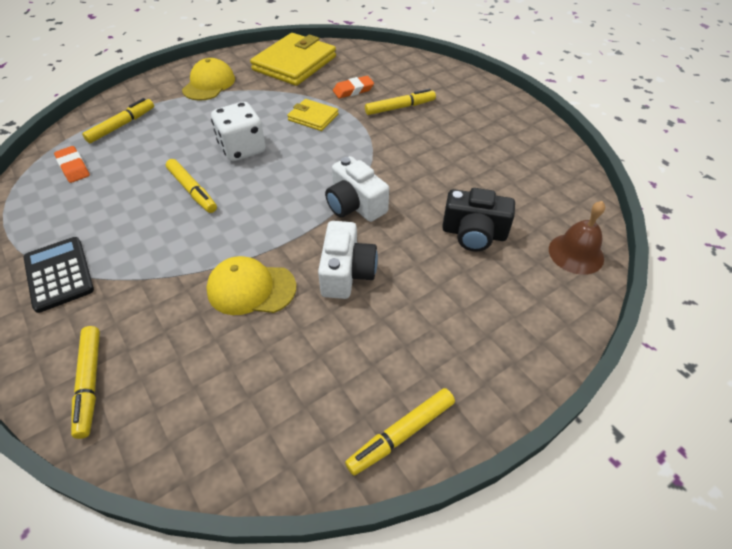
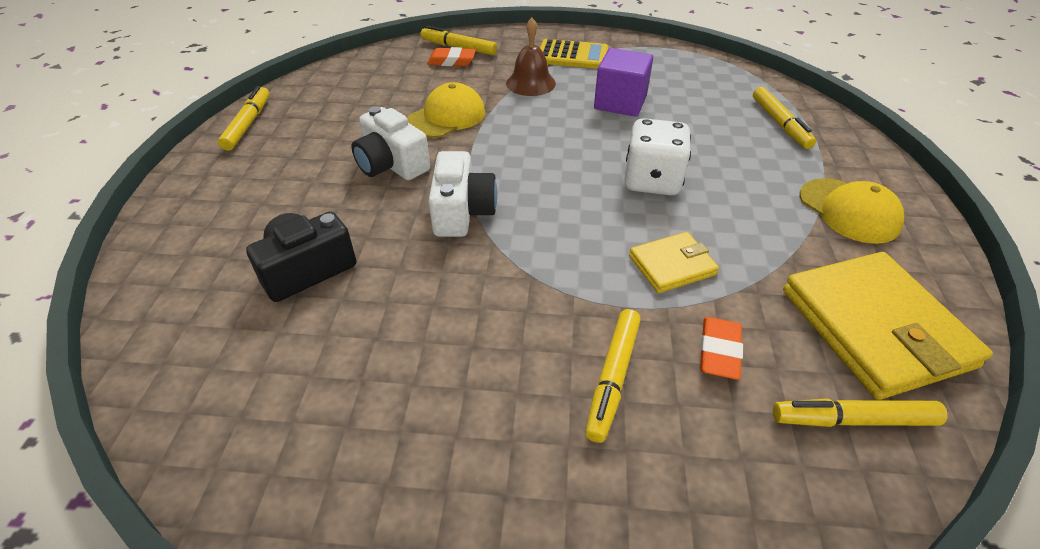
camera: 130 degrees right, 5 degrees down
(59, 274) = (572, 55): black calculator -> yellow calculator
(73, 167) = (717, 85): orange eraser -> orange eraser (451, 61)
(143, 203) = (620, 102): none -> purple cube
(192, 190) = (609, 129): yellow marker -> yellow marker (852, 419)
(355, 205) = (462, 212): white camera -> white camera turned 90 degrees clockwise
(576, 253) = (162, 329): brown bell -> brown bell (530, 83)

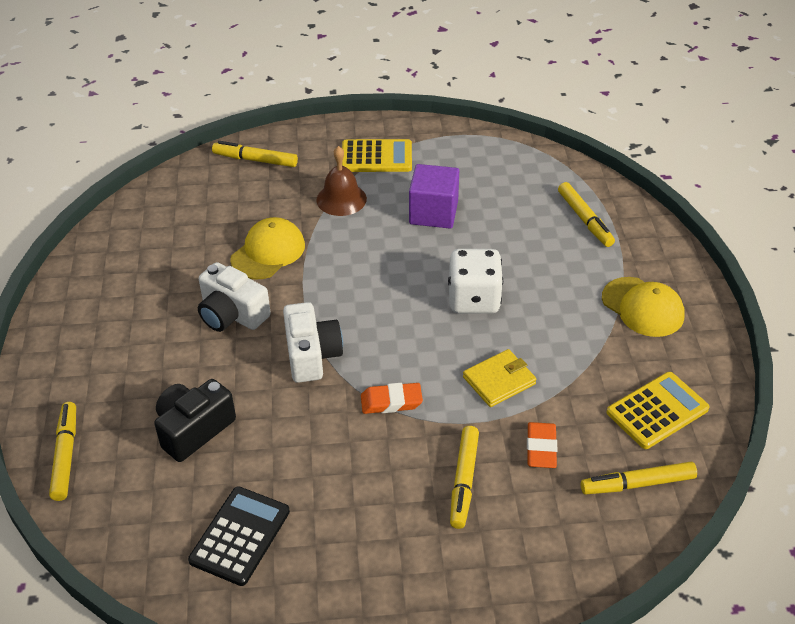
camera: 10 degrees left, 0 degrees up
(248, 124) = (73, 287): yellow marker -> yellow marker (66, 455)
(310, 403) = (240, 536): none -> black calculator
(451, 61) = (253, 180): orange eraser -> orange eraser (391, 402)
(875, 327) = (657, 411): yellow wallet -> yellow calculator

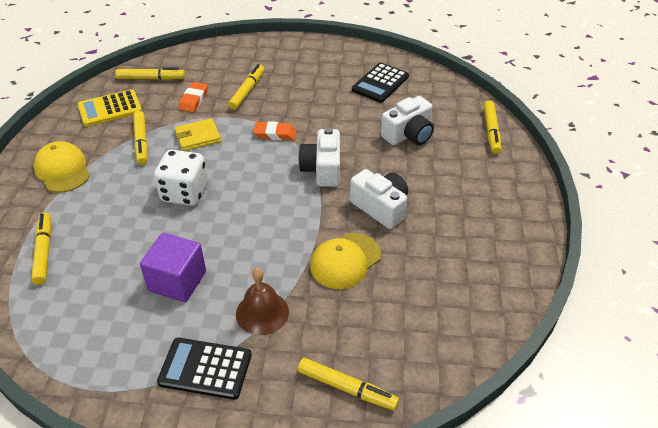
camera: 170 degrees left, 0 degrees up
(194, 429) = (408, 135): black camera -> white camera
(376, 157) = (205, 368): yellow calculator -> black calculator
(572, 361) = (141, 141): none -> yellow marker

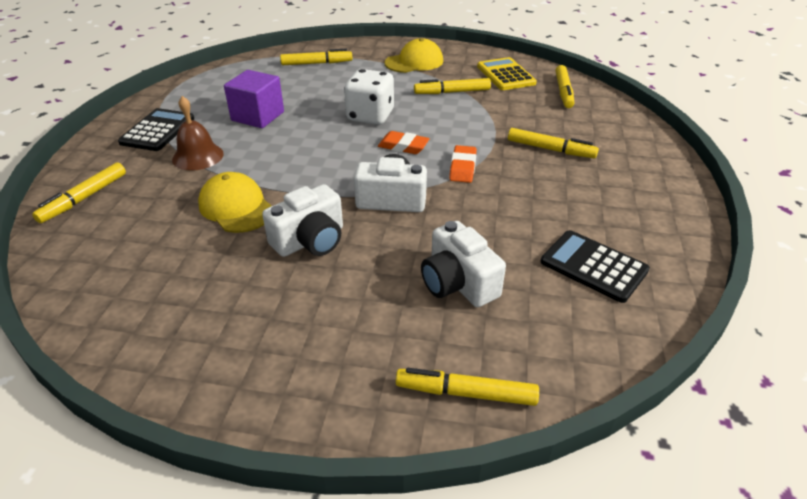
camera: 95 degrees right, 5 degrees down
(194, 100) = (527, 116): orange eraser -> orange eraser (403, 146)
(198, 137) = (458, 120): yellow wallet -> none

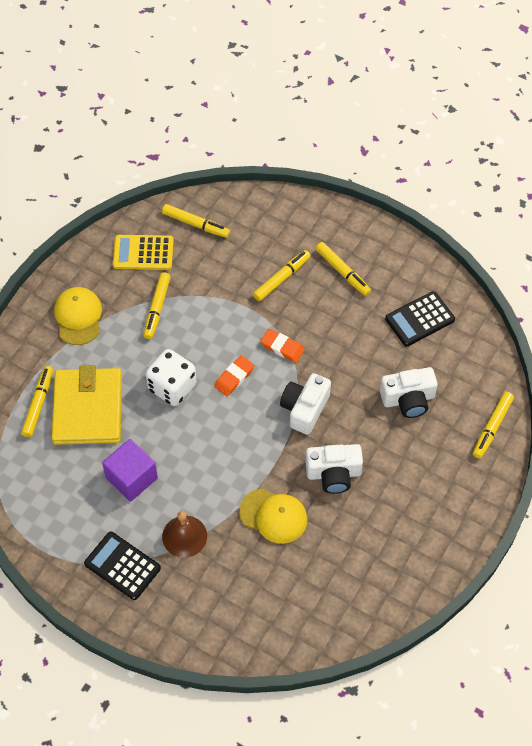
camera: 70 degrees left, 20 degrees up
(84, 198) = (217, 627): yellow marker -> yellow marker (342, 272)
(236, 207) = (273, 516): yellow cap -> yellow cap turned 135 degrees counterclockwise
(310, 240) = (333, 474): white camera -> white camera turned 105 degrees clockwise
(323, 83) = (88, 409): none -> yellow wallet

